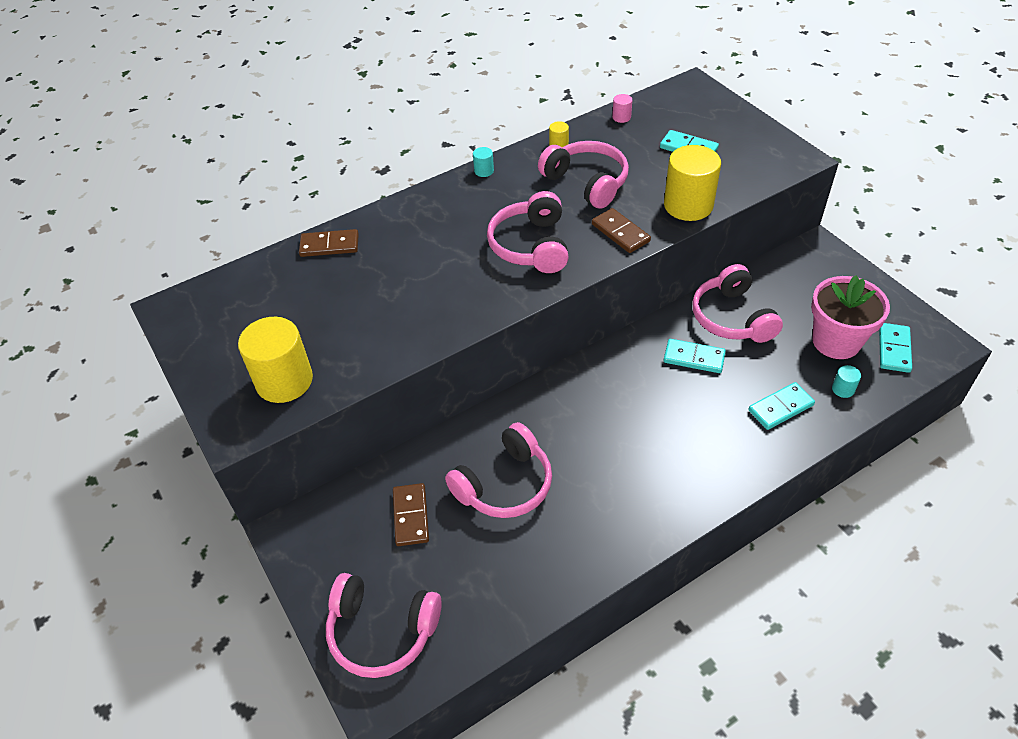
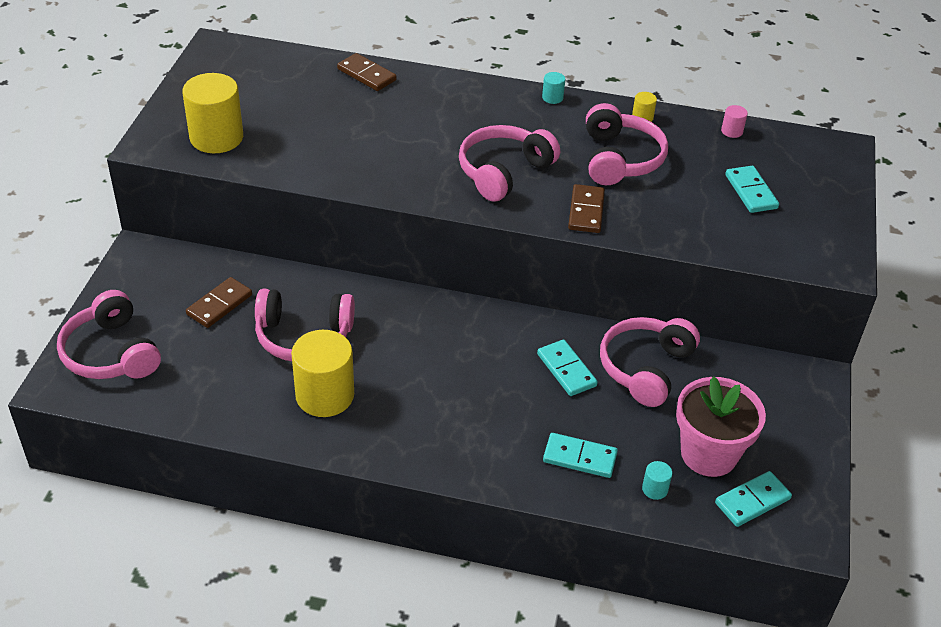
camera: 40 degrees right, 5 degrees down
(688, 205) = (675, 231): yellow cylinder -> yellow cylinder (325, 395)

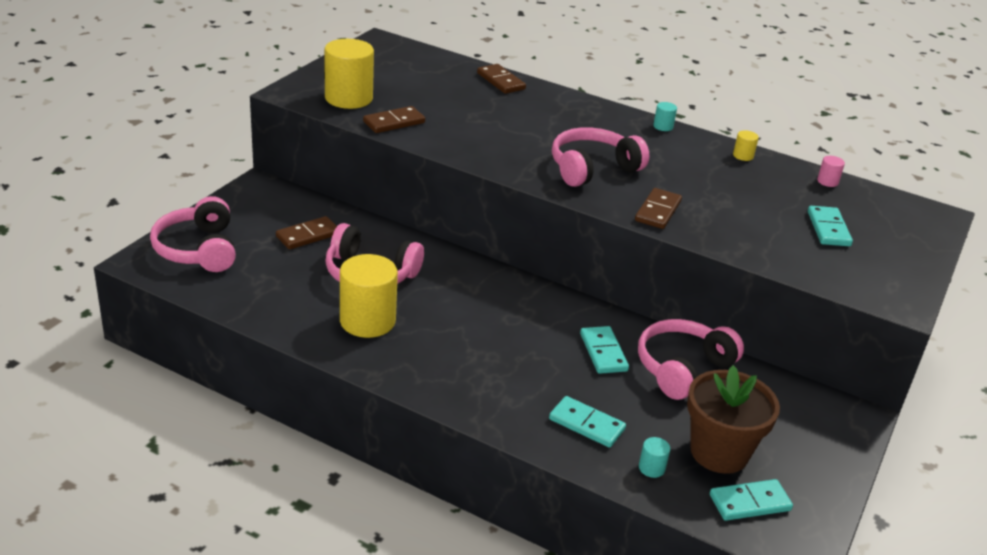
camera: 15 degrees right, 10 degrees down
(279, 160) = (394, 122): none -> brown domino
(619, 159) = (707, 180): pink headphones -> none
(708, 454) = (719, 452): pink flower pot -> brown flower pot

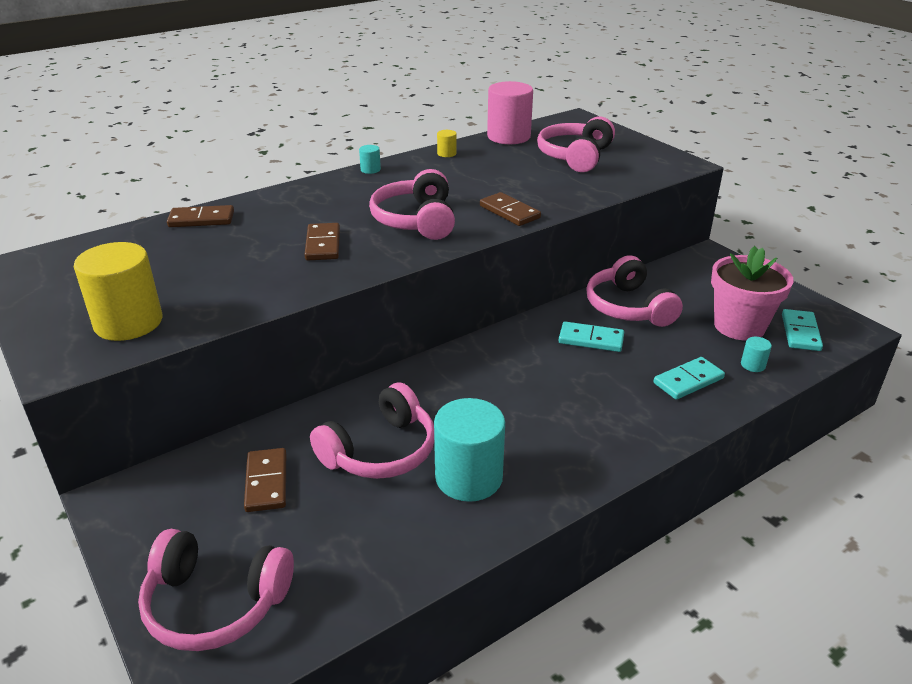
camera: 60 degrees left, 0 degrees up
(367, 321) = (468, 478): yellow cylinder -> turquoise cylinder
(394, 122) = (221, 305): brown domino -> brown domino (323, 244)
(719, 452) = (739, 326): brown flower pot -> pink flower pot
(827, 181) = (508, 137): pink cylinder -> pink cylinder, size x2.36
(828, 229) = (575, 156): turquoise domino -> pink headphones

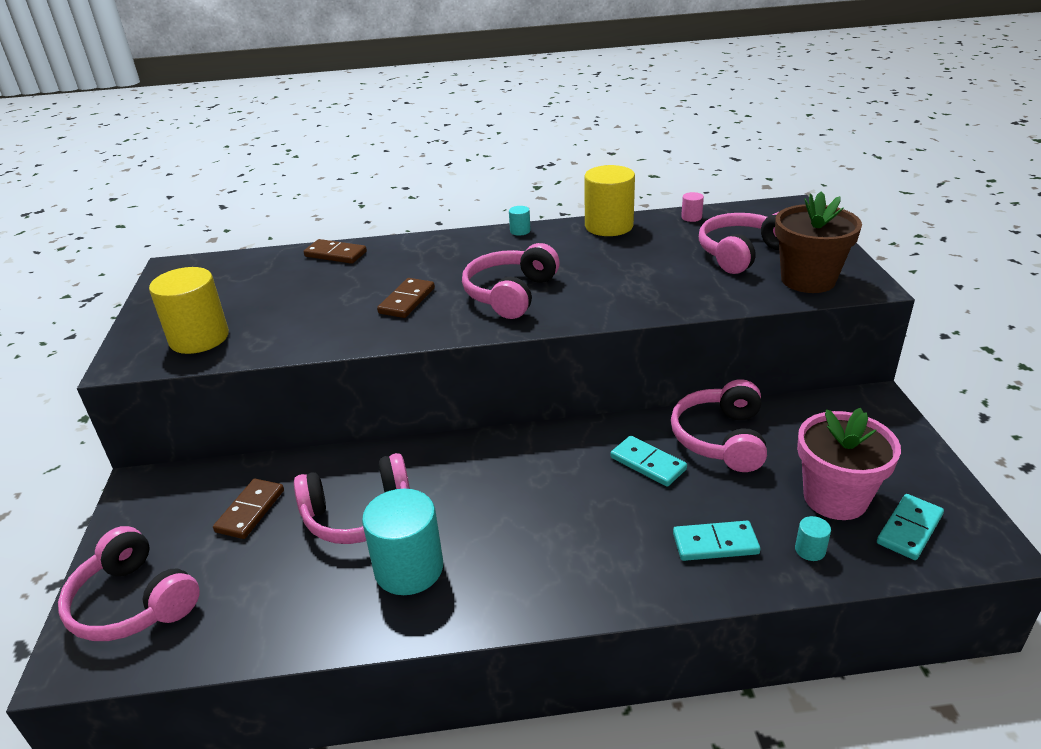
camera: 30 degrees right, 0 degrees up
(446, 154) = (609, 226): yellow cylinder -> yellow cylinder, size x2.36
(508, 137) = (691, 217): pink cylinder -> pink cylinder, size x0.42
(509, 212) = (608, 304): brown domino -> none
(641, 167) = (808, 280): none -> brown flower pot

